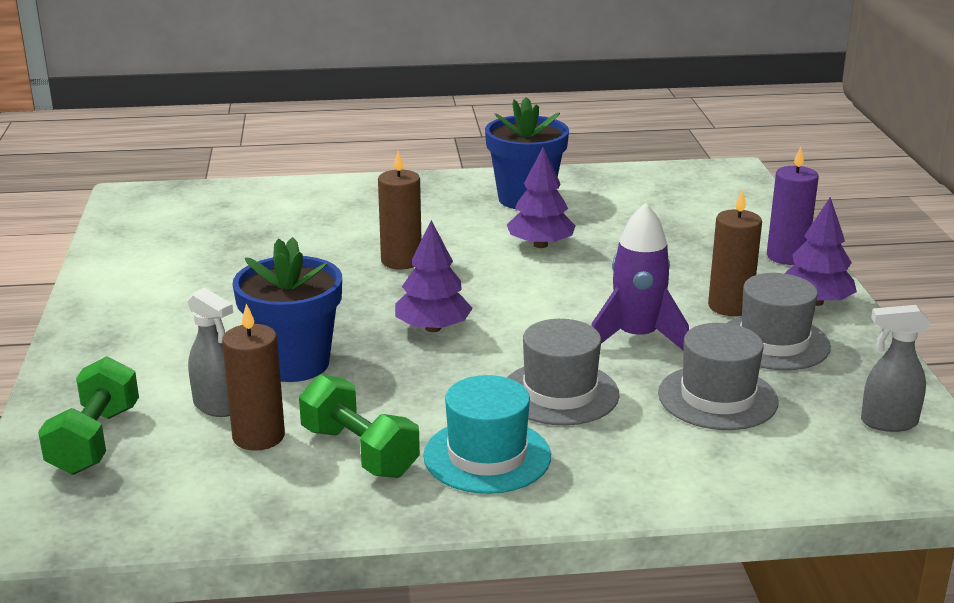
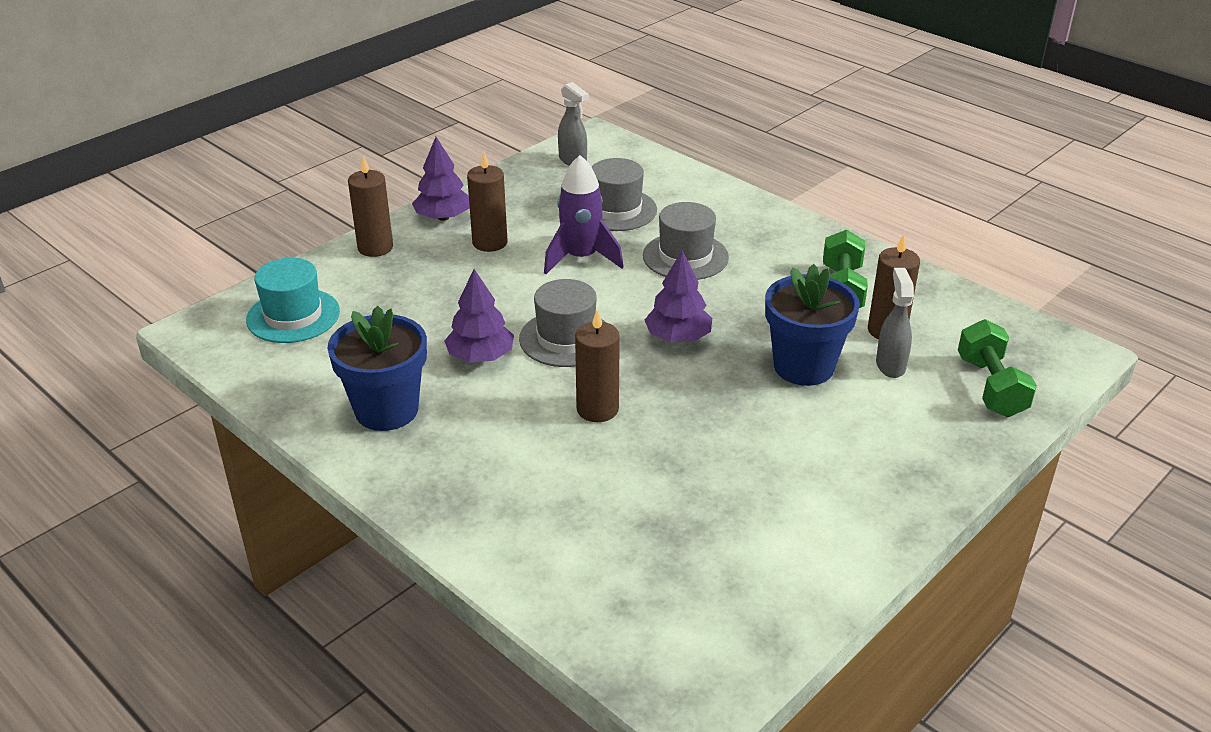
camera: 130 degrees left, 10 degrees up
(94, 440) = (991, 387): green dumbbell -> green dumbbell turned 60 degrees counterclockwise
(487, 456) = (780, 251): turquoise hat -> turquoise hat (293, 316)
(773, 342) = (522, 214): grey hat -> grey hat (566, 338)
(787, 256) = (375, 248): purple candle -> brown candle

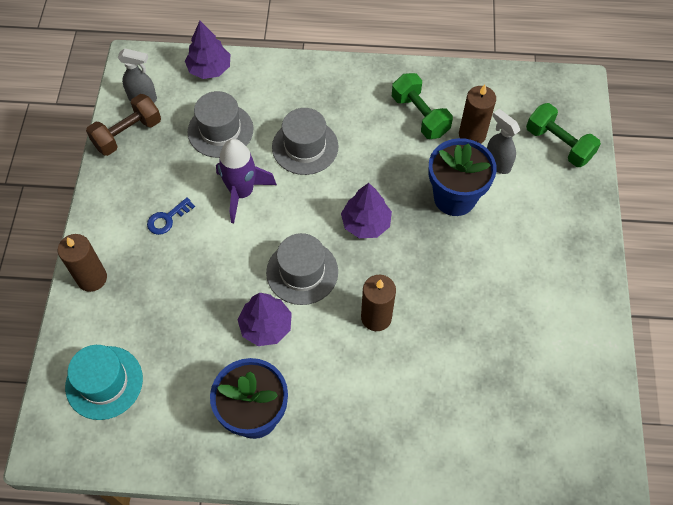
camera: 40 degrees left, 25 degrees up
(443, 217) = (109, 216): purple tree -> purple tree (209, 69)
(490, 242) = (167, 219): brown candle -> blue key
(529, 176) = (127, 134): none -> brown dumbbell

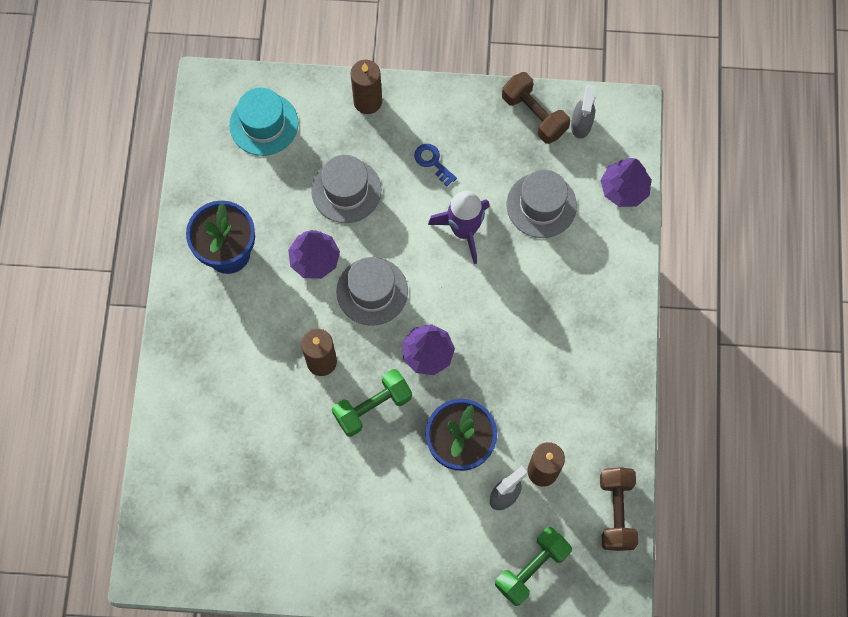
camera: 90 degrees right, 10 degrees up
(305, 147) = (522, 291): grey hat -> grey hat (346, 190)
(420, 115) = (567, 415): green dumbbell -> green dumbbell (372, 407)
(502, 84) = (616, 512): none -> brown dumbbell

